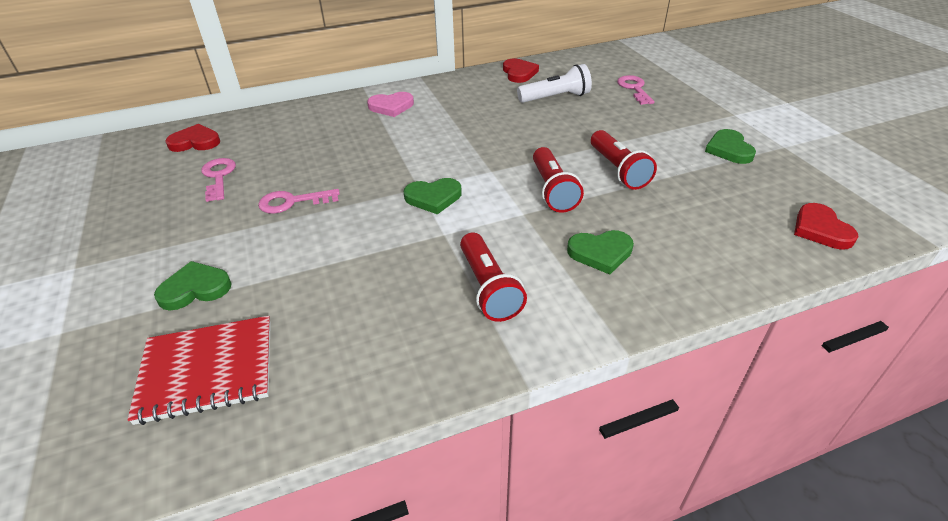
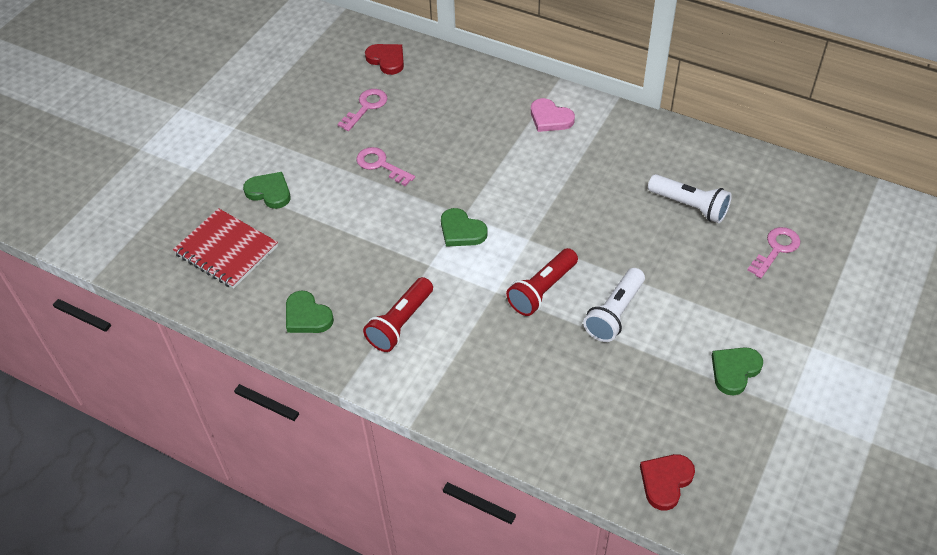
camera: 50 degrees right, 10 degrees up
(519, 73) = (706, 153): red heart -> none
(600, 253) = (495, 360): green heart -> green heart (307, 316)
(618, 170) = (614, 313): red flashlight -> white flashlight

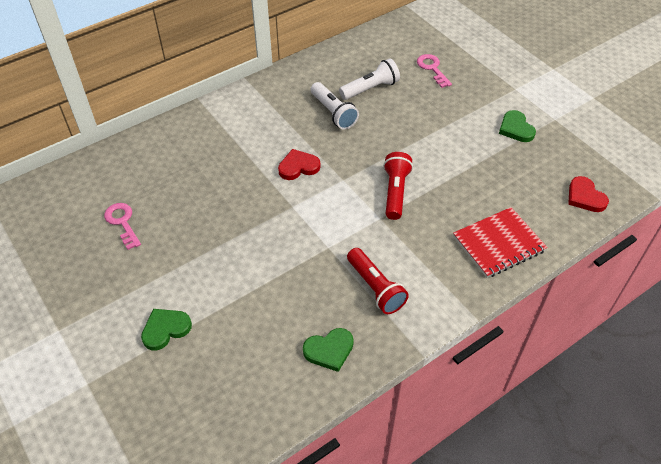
camera: 65 degrees left, 0 degrees up
(226, 250) = (211, 389): red notebook -> red notebook (499, 244)
(381, 165) = (198, 237): pink key -> none
(387, 60) = (79, 188): red heart -> red heart (298, 167)
(461, 231) = (307, 214): green heart -> none
(542, 290) = (395, 192): red flashlight -> red flashlight turned 150 degrees counterclockwise
(550, 118) = (234, 119): pink heart -> none
(614, 313) = (438, 163): white flashlight -> white flashlight (333, 113)

